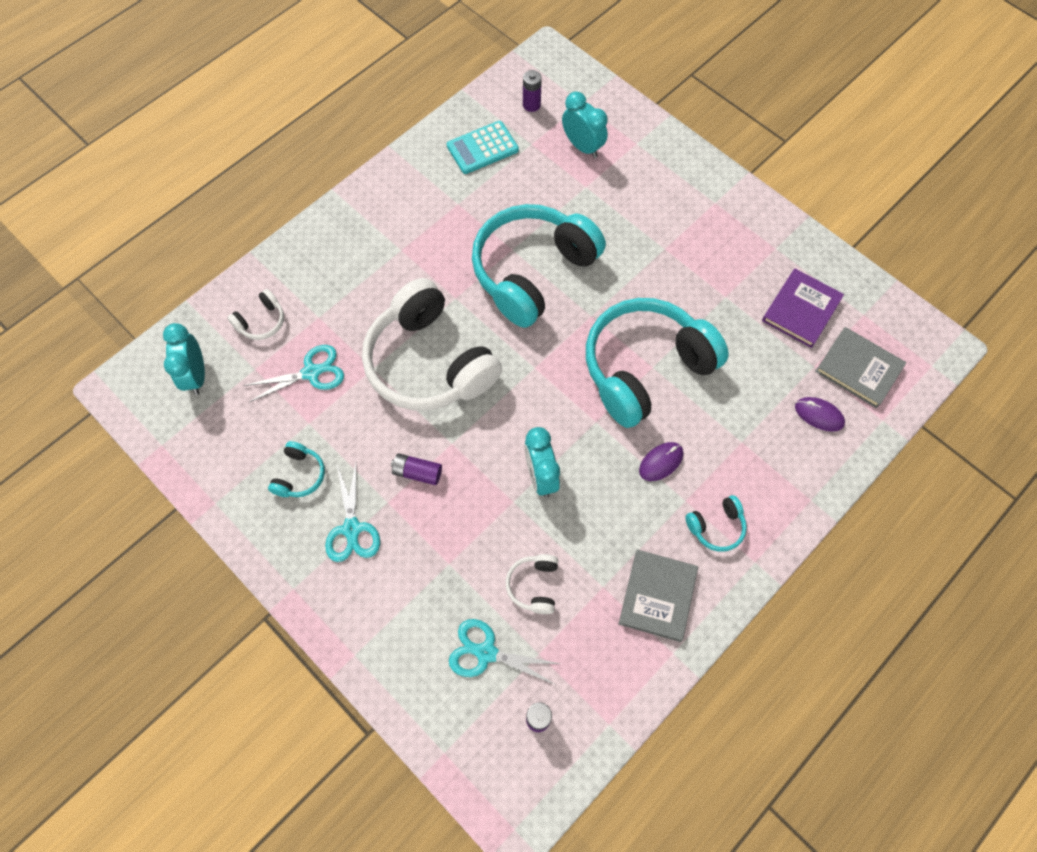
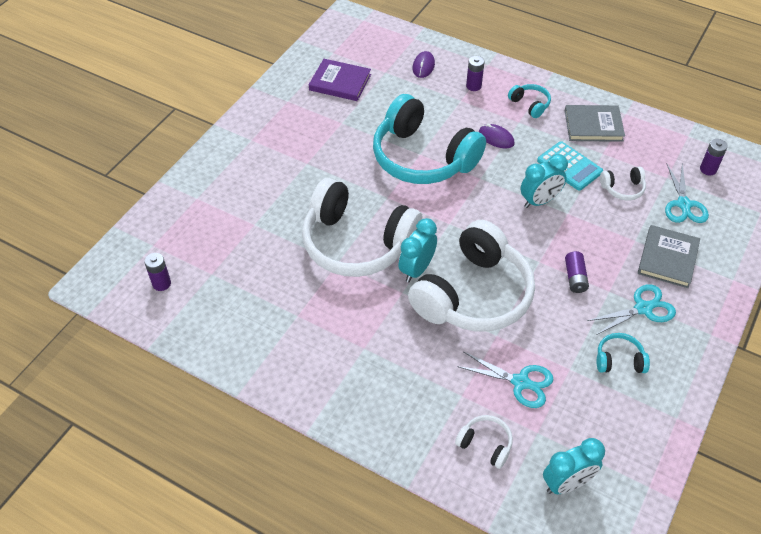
camera: 105 degrees left, 15 degrees down
(311, 372) = (520, 382): turquoise scissors -> turquoise scissors turned 150 degrees clockwise
(482, 148) = (224, 311): turquoise calculator -> turquoise calculator (569, 166)
(533, 272) = (357, 243): turquoise headphones -> white headphones
(582, 146) = (208, 235): turquoise clock -> turquoise clock (417, 269)
(767, 466) = (473, 86): none -> purple battery
(858, 369) = (379, 51): grey book -> grey book (667, 258)

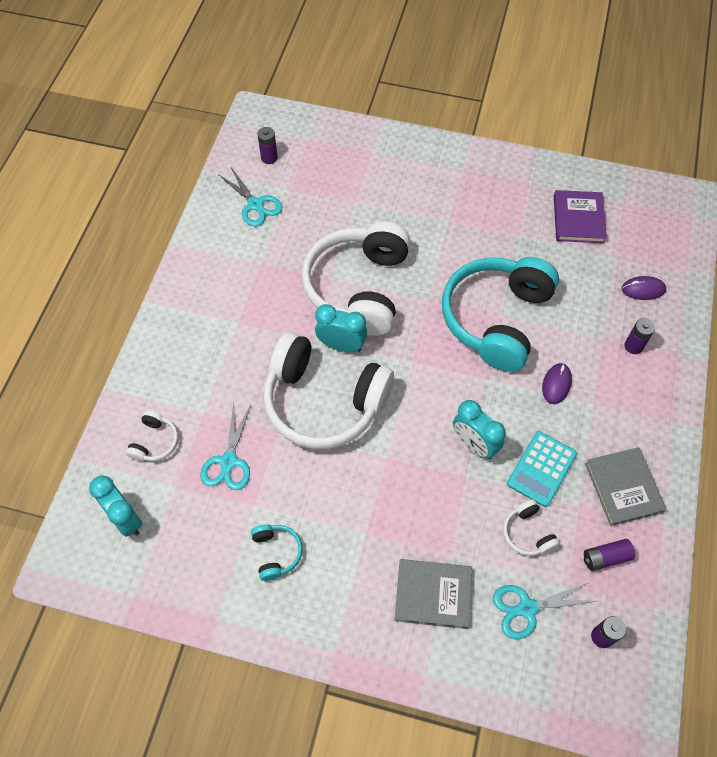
camera: 75 degrees right, 10 degrees up
(530, 104) = (629, 411): turquoise headphones -> none
(575, 278) = (374, 496): purple battery -> purple battery (605, 557)
(643, 308) = (351, 572): turquoise scissors -> turquoise scissors (255, 205)

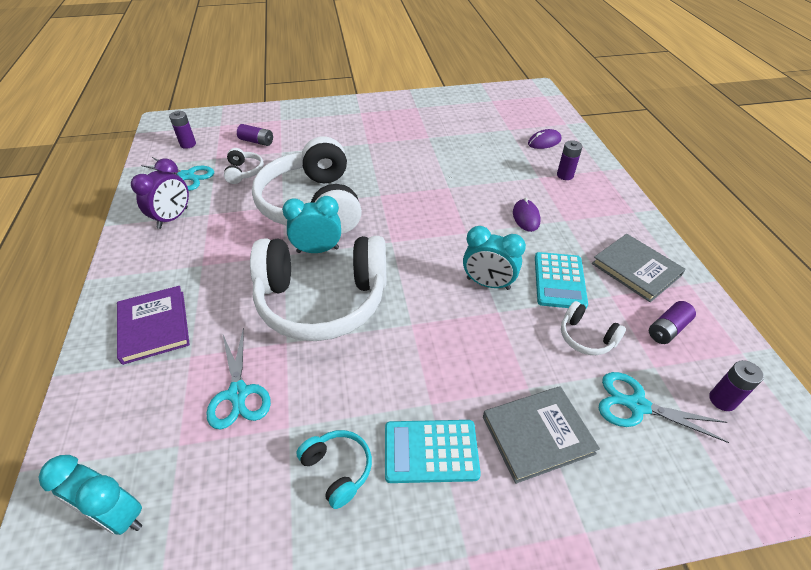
camera: 25 degrees left, 15 degrees down
(155, 442) = (136, 408): white headphones -> white headphones (244, 172)
(229, 256) = (173, 218): none -> purple clock
(337, 178) = (256, 141): none -> purple battery
(347, 570) = (431, 451): none -> turquoise calculator
(496, 319) = (447, 190): turquoise headphones -> none
(527, 608) = (637, 405): turquoise scissors -> turquoise scissors turned 60 degrees clockwise
(578, 219) = (467, 117): purple book -> purple book (154, 326)

